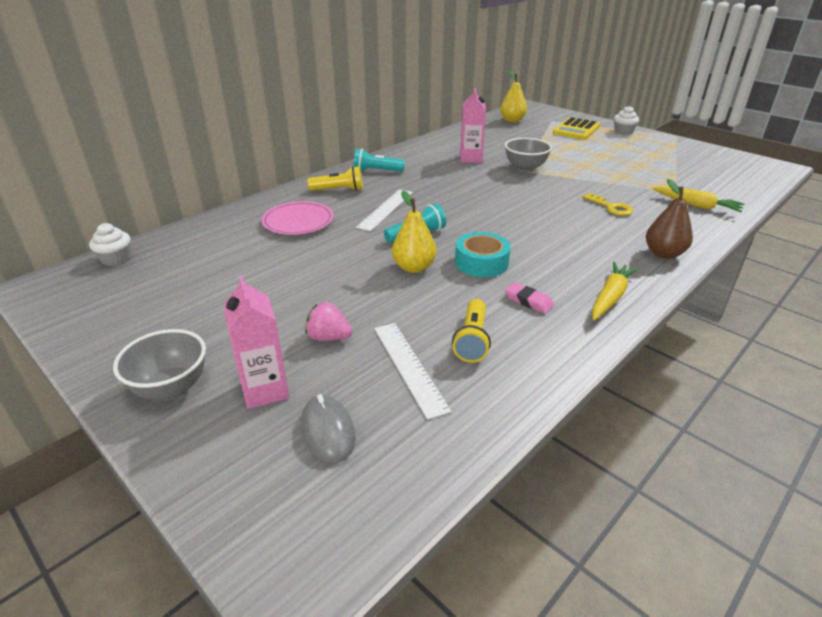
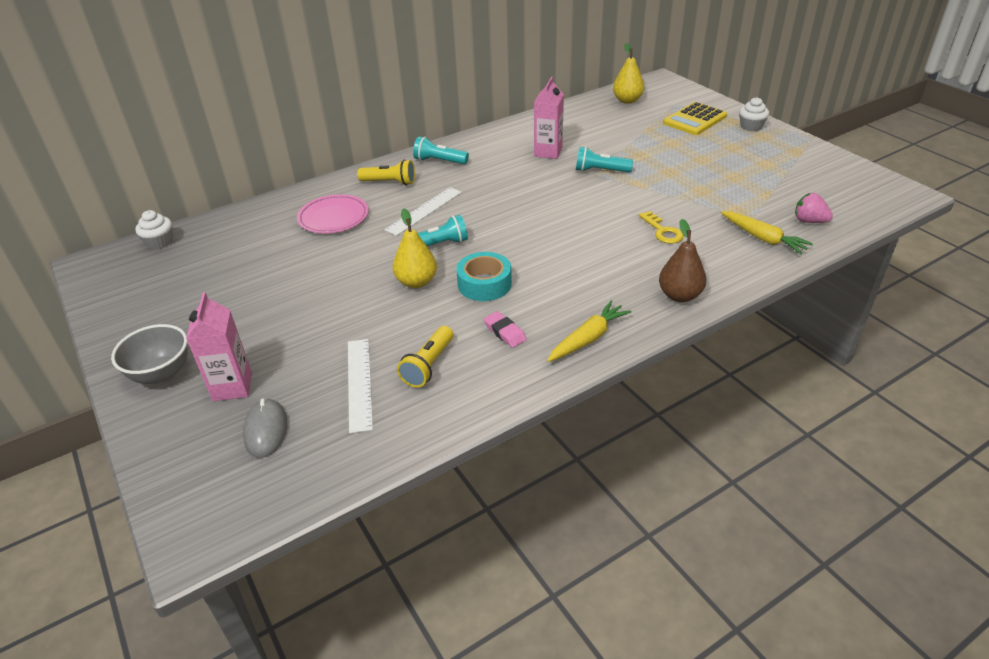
camera: 15 degrees right, 5 degrees up
(328, 337) = (305, 345): pink strawberry -> pink strawberry (809, 221)
(525, 168) = (600, 171): grey bowl -> turquoise flashlight

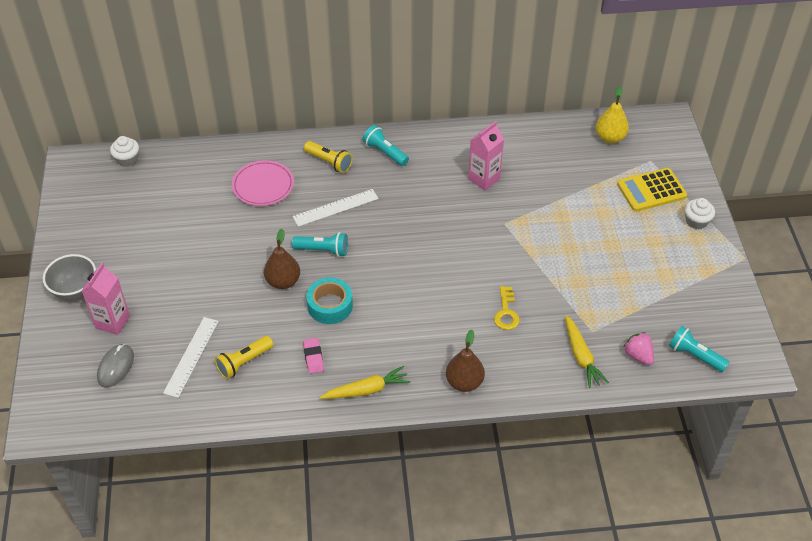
camera: 25 degrees right, 10 degrees up
(416, 282) = (283, 281): yellow pear -> brown pear
(600, 171) = (511, 221): turquoise flashlight -> turquoise flashlight (695, 355)

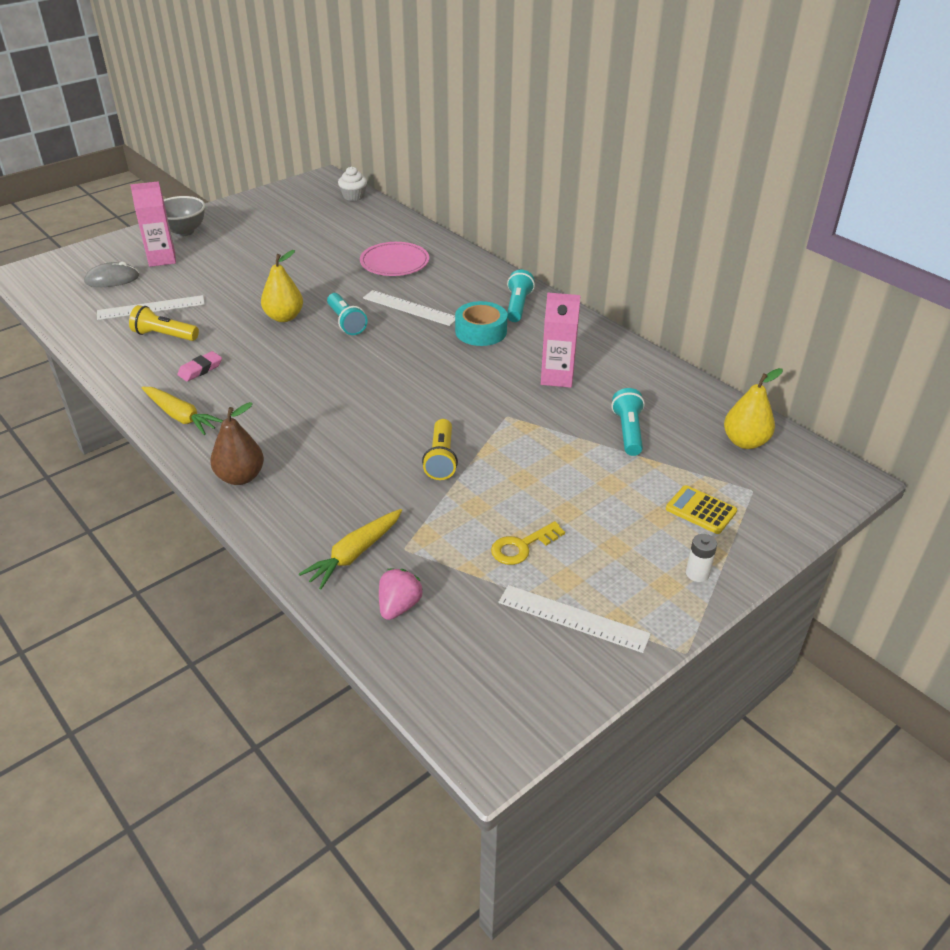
camera: 55 degrees right, 10 degrees down
(283, 281) = (284, 317): brown pear -> yellow pear
(329, 162) = (466, 282): yellow flashlight -> yellow flashlight (441, 459)
(330, 305) = (277, 353): turquoise tape -> turquoise tape (481, 331)
(506, 312) = (372, 468): yellow key -> yellow key (522, 546)
(651, 190) = (700, 510): yellow calculator -> yellow calculator, size x0.65
(695, 288) = (573, 618): none -> white ruler
(695, 355) = (447, 665): turquoise flashlight -> turquoise flashlight (628, 431)
(696, 221) = (697, 573): white cupcake -> white battery

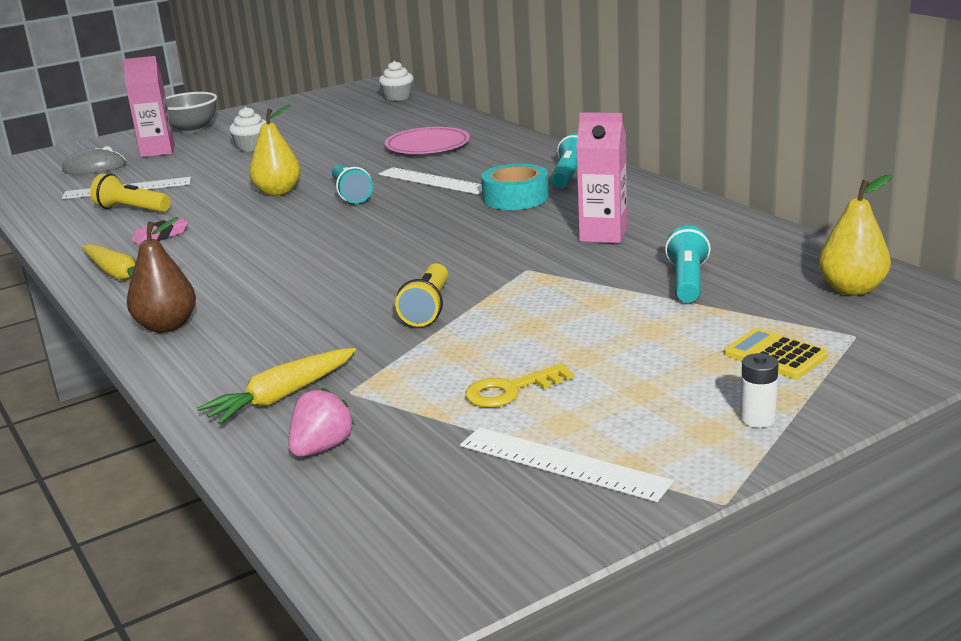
camera: 10 degrees right, 15 degrees down
(244, 257) = (252, 147): none -> white cupcake

